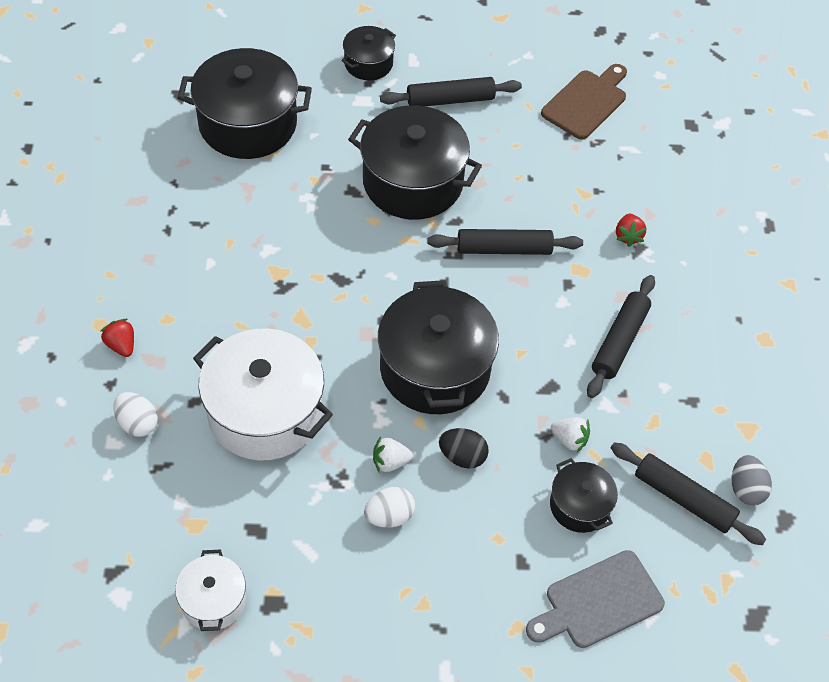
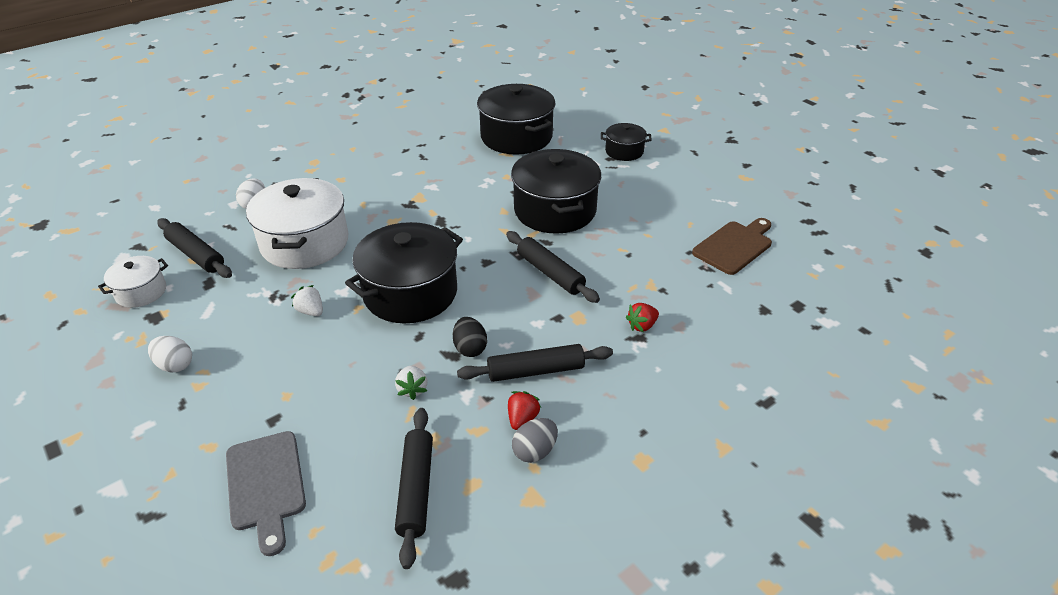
camera: 55 degrees right, 15 degrees down
(121, 345) = (306, 174): red strawberry -> red strawberry (522, 419)
(389, 516) = (264, 333): white egg -> white egg (175, 365)
(450, 100) = (644, 192): black rolling pin -> black rolling pin (196, 255)
(462, 456) = (345, 342): black egg -> black egg (470, 348)
(579, 505) = (354, 426): black pot -> none
(586, 102) = (734, 246): brown cutting board -> brown cutting board turned 45 degrees counterclockwise
(598, 602) = (266, 485): grey cutting board -> grey cutting board turned 135 degrees counterclockwise
(746, 489) = (465, 529): grey egg -> grey egg (535, 451)

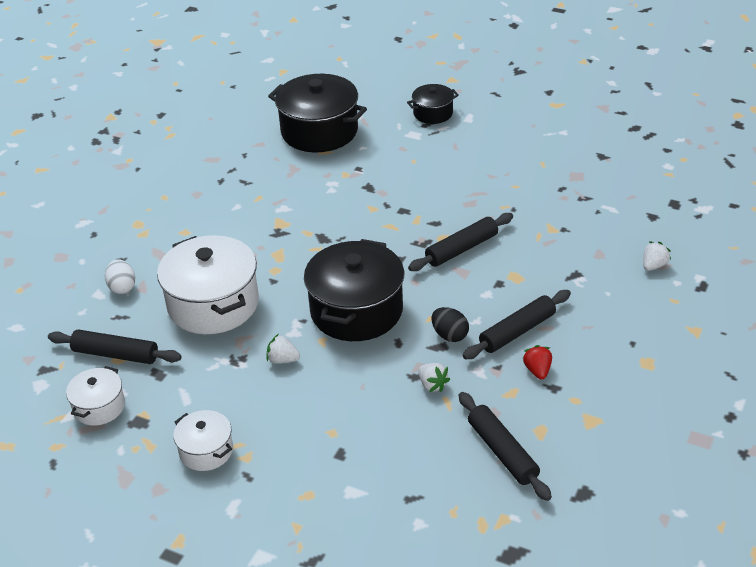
camera: 25 degrees left, 0 degrees up
(175, 365) = (206, 451): white egg -> white pot
(266, 485) = (384, 500): grey cutting board -> none
(535, 451) = (566, 389): grey egg -> none
(550, 273) = (461, 249): black rolling pin -> black rolling pin turned 60 degrees counterclockwise
(555, 210) = (418, 191): black pot -> none
(642, 326) = (570, 264): red strawberry -> none
(728, 359) = (653, 265): none -> white strawberry
(734, 246) = (592, 171): brown cutting board -> none

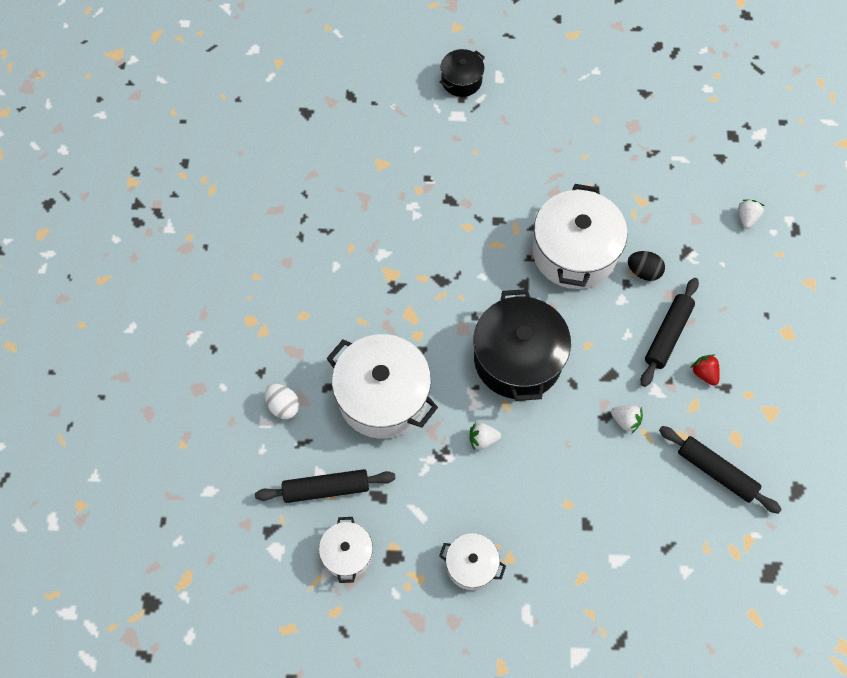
camera: 25 degrees left, 25 degrees up
(319, 131) = (362, 139): black pot -> none
(450, 335) = (613, 359): black egg -> black egg (643, 272)
(461, 249) = (574, 252): black rolling pin -> white pot

